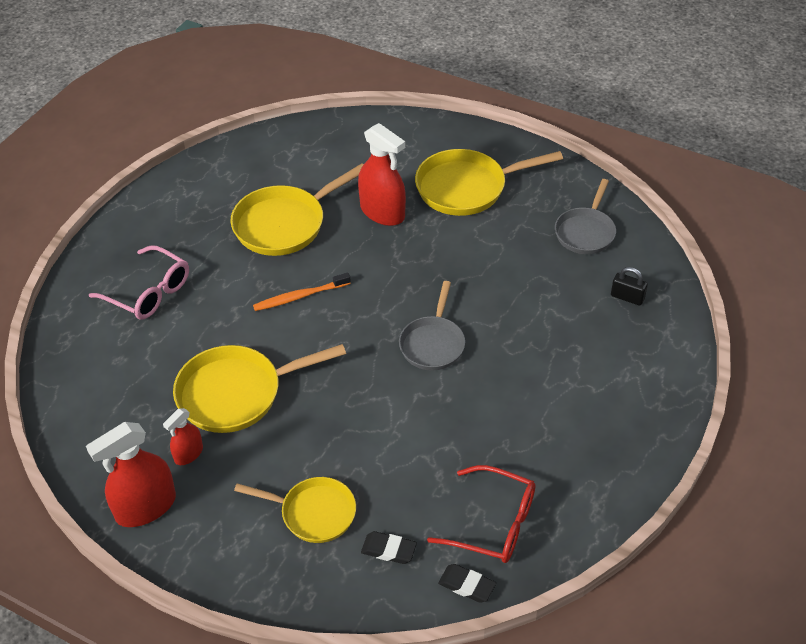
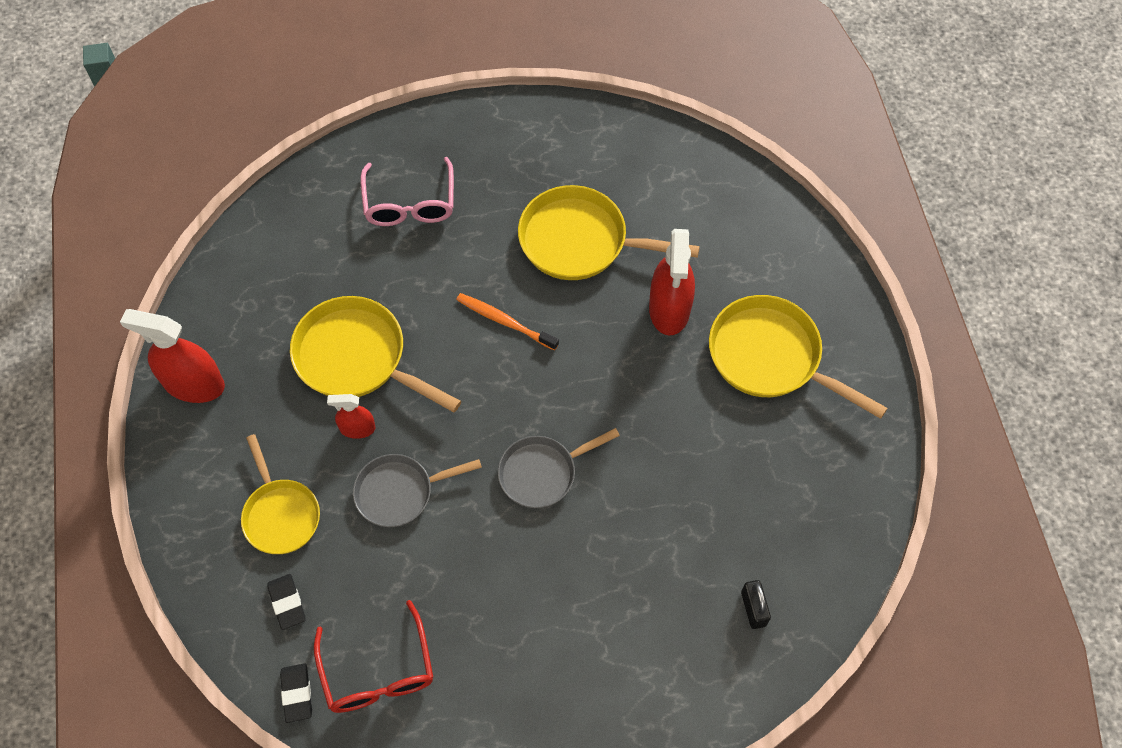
camera: 50 degrees right, 15 degrees up
(188, 454) = (267, 372): red spray bottle -> red spray bottle (357, 428)
(585, 232) = (810, 509): grey pan -> grey pan (399, 492)

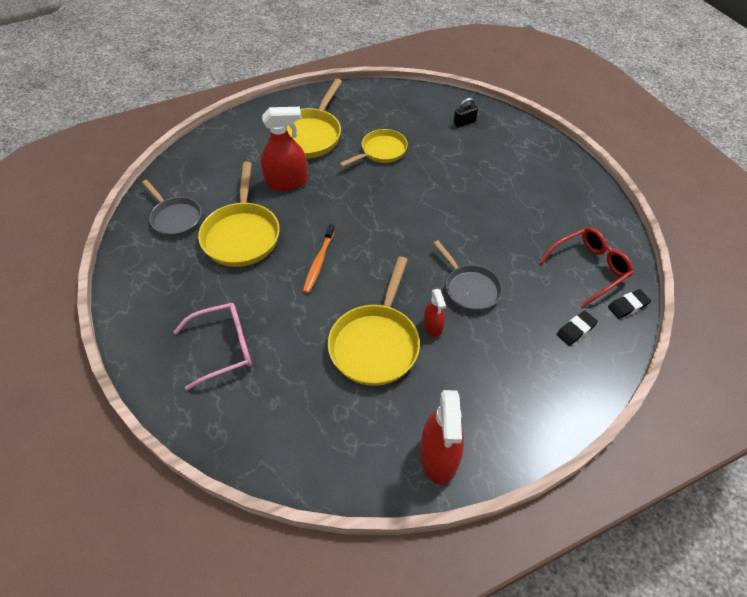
camera: 105 degrees left, 10 degrees down
(280, 514) = (518, 354): yellow pan -> yellow pan (381, 151)
(542, 473) = (424, 219): grey pan -> grey pan (175, 218)

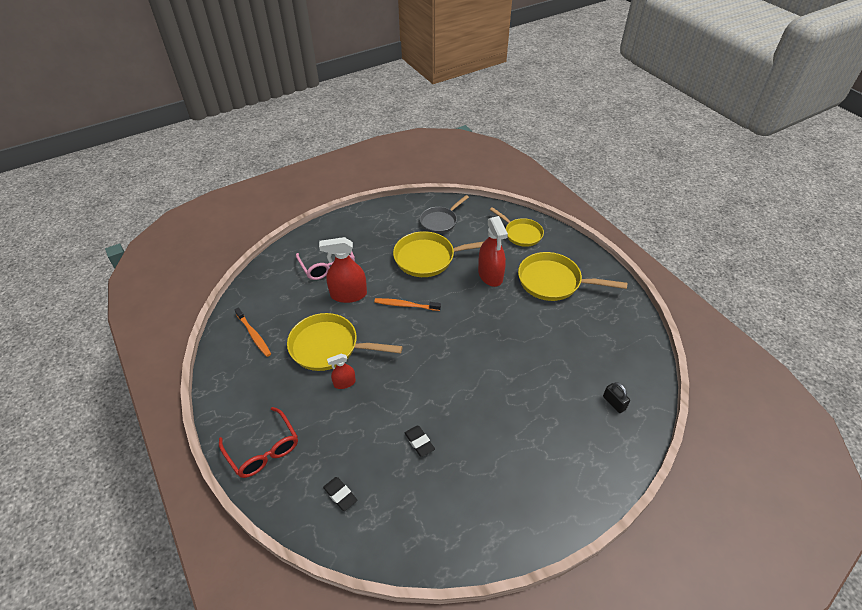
camera: 85 degrees right, 5 degrees down
(343, 438) = (254, 335): none -> orange toothbrush
(381, 151) = (546, 334): yellow pan -> yellow pan (521, 234)
(439, 456) = (233, 390): red spray bottle -> red spray bottle (348, 294)
(469, 288) = (384, 408): grey pan -> none
(589, 268) = (416, 515): red glasses -> red glasses (263, 450)
(628, 306) = (369, 548): black eraser -> black eraser (419, 442)

